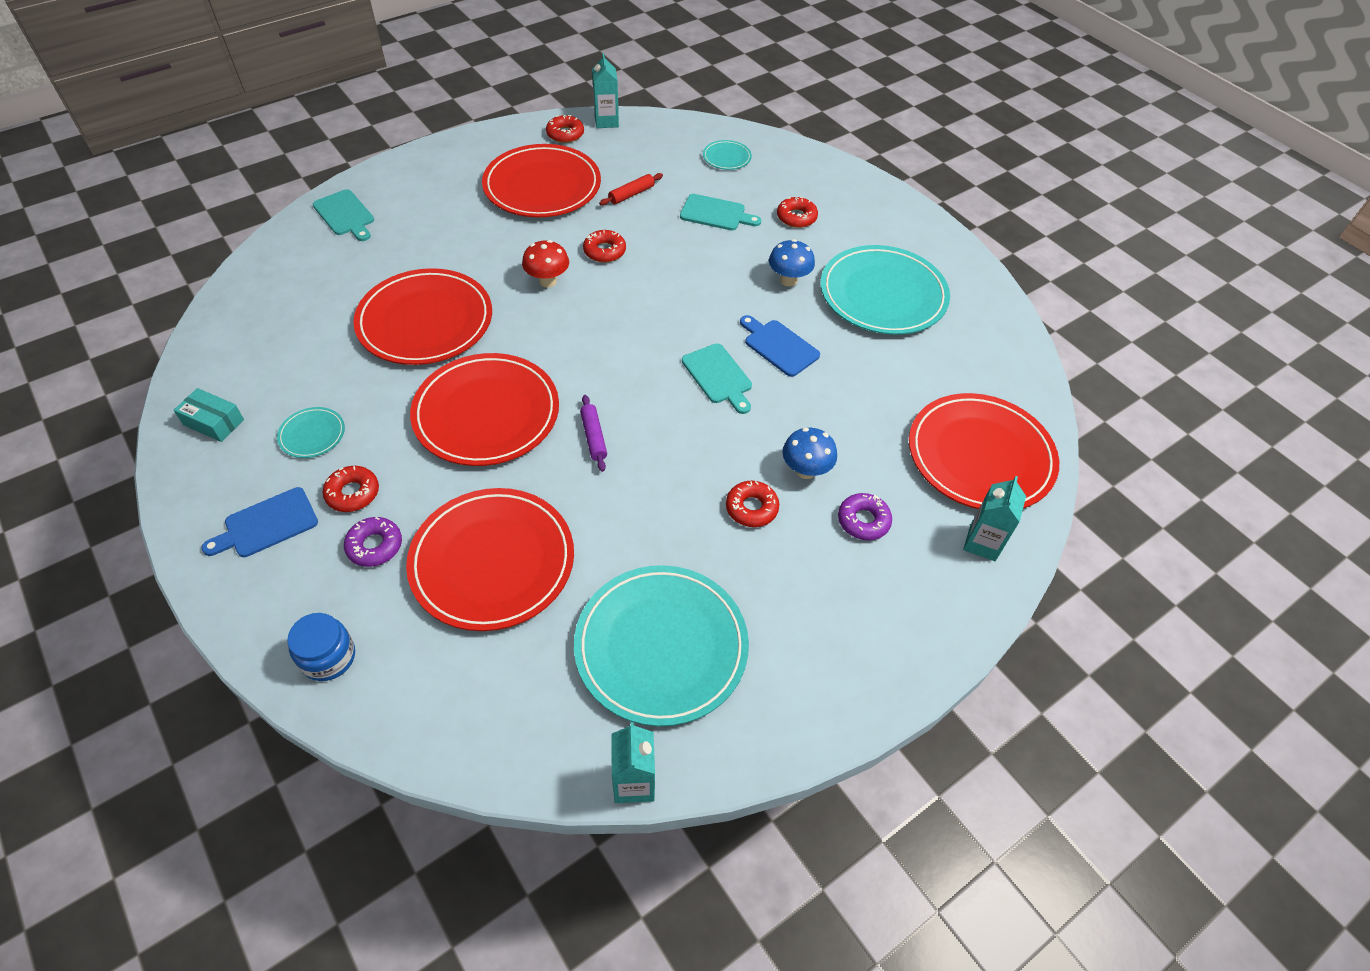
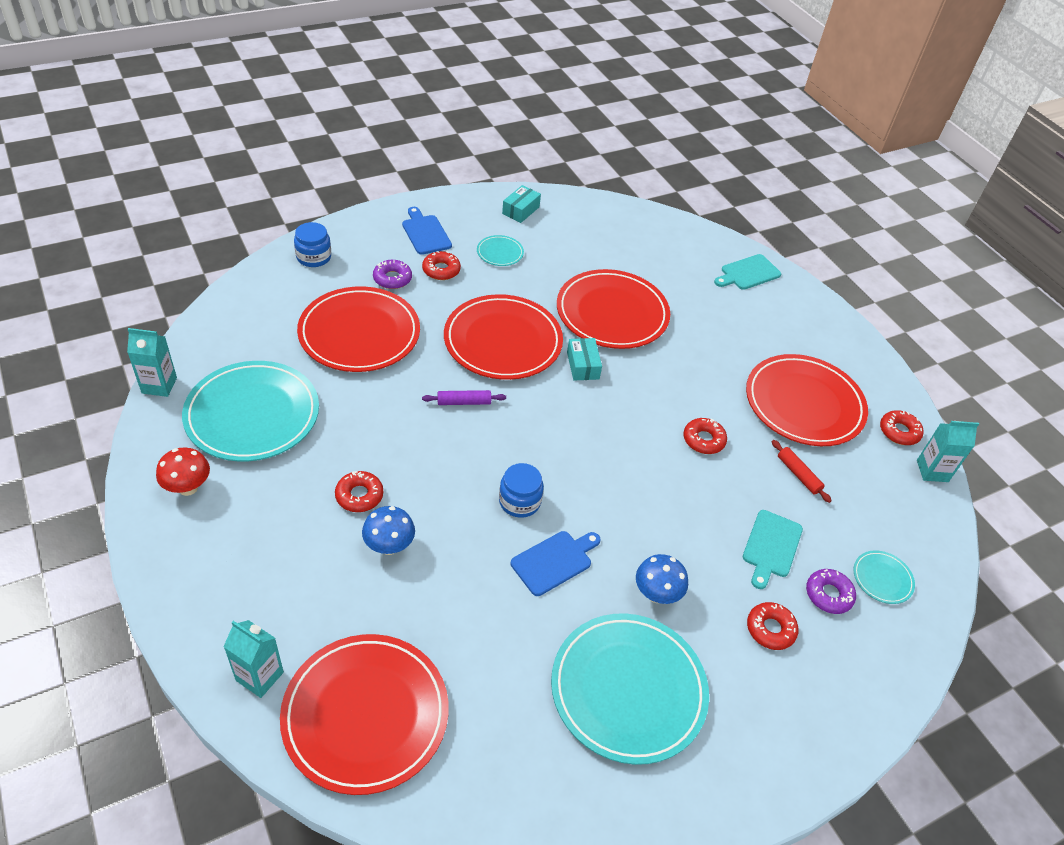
camera: 95 degrees right, 5 degrees down
(516, 341) = (583, 365): none -> turquoise box
(547, 281) = (660, 393): red mushroom -> red mushroom (188, 487)
(718, 376) = (519, 501): turquoise cutting board -> blue jar
(863, 521) = (319, 578): purple donut -> purple donut (828, 595)

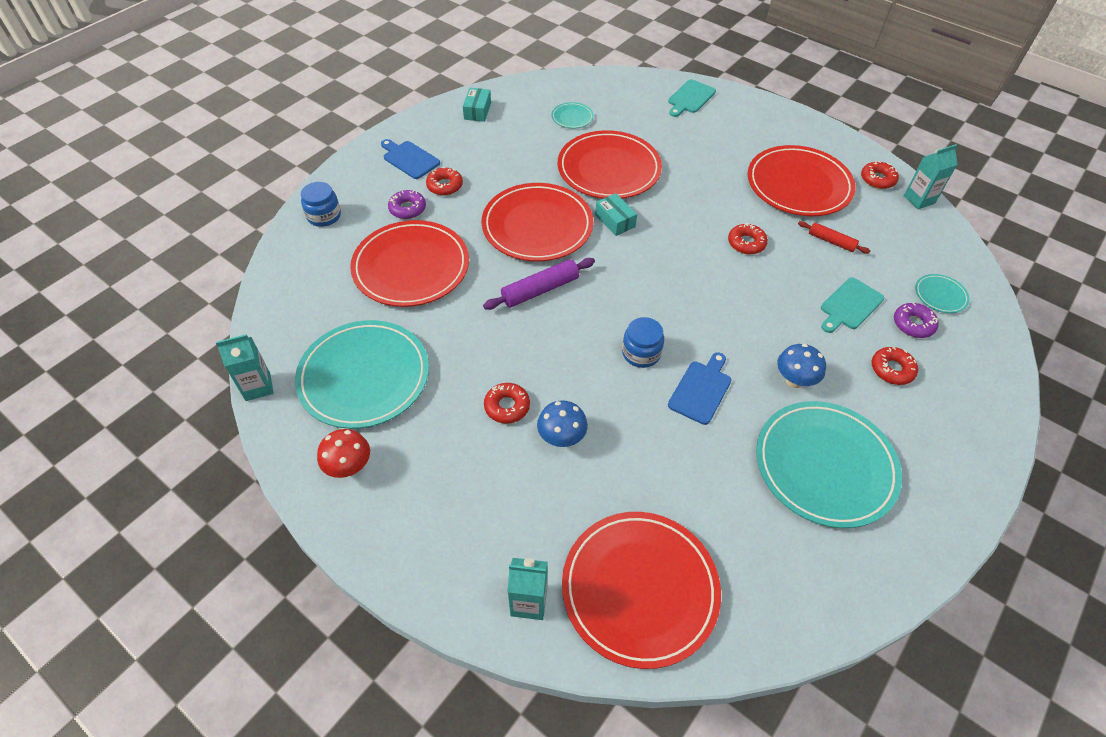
camera: 20 degrees left, 5 degrees up
(464, 402) = (540, 290): purple rolling pin -> purple rolling pin, size x1.59
(500, 253) = (484, 153): turquoise plate -> turquoise plate (572, 117)
(771, 546) = (850, 305): turquoise cutting board -> turquoise cutting board turned 45 degrees clockwise

